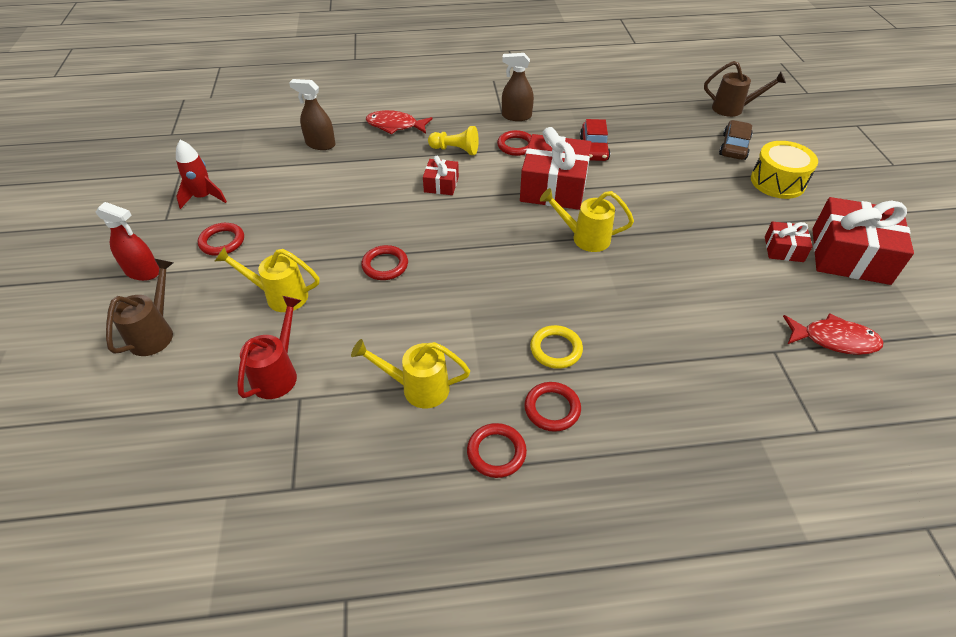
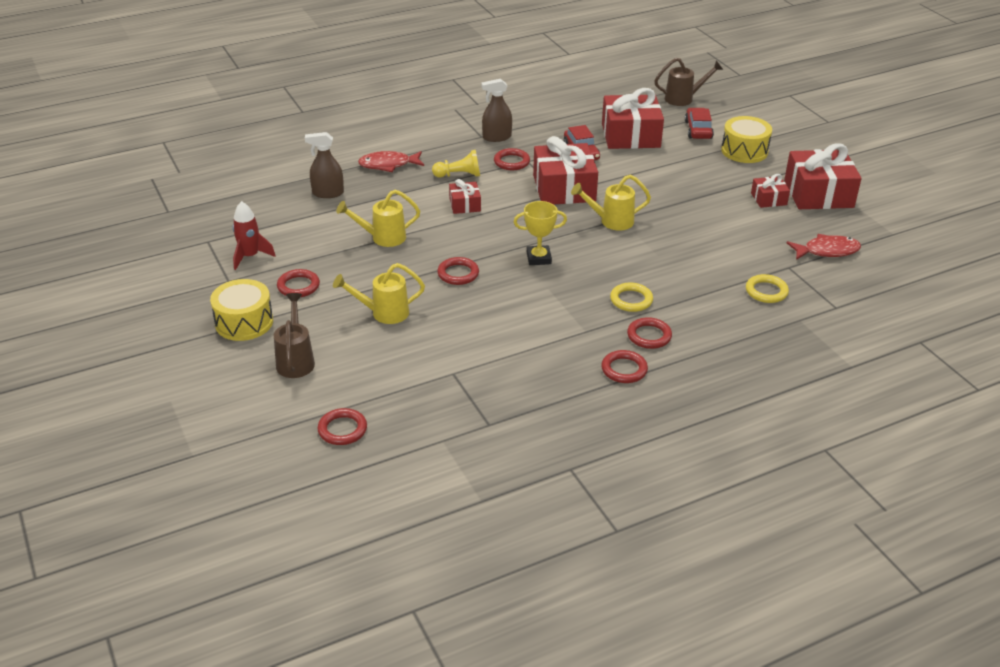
camera: 20 degrees left, 10 degrees down
(133, 443) = (342, 429): none -> red ring
(143, 272) = (244, 322): red spray bottle -> yellow drum
(278, 373) = (424, 362): red watering can -> none
(418, 388) = (541, 346): yellow watering can -> yellow watering can (383, 238)
(480, 266) = (538, 258): none -> yellow trophy
(656, 140) = (630, 135): none -> red gift
(730, 381) = (766, 291): none -> yellow ring
(734, 147) = (698, 130): brown car -> red car

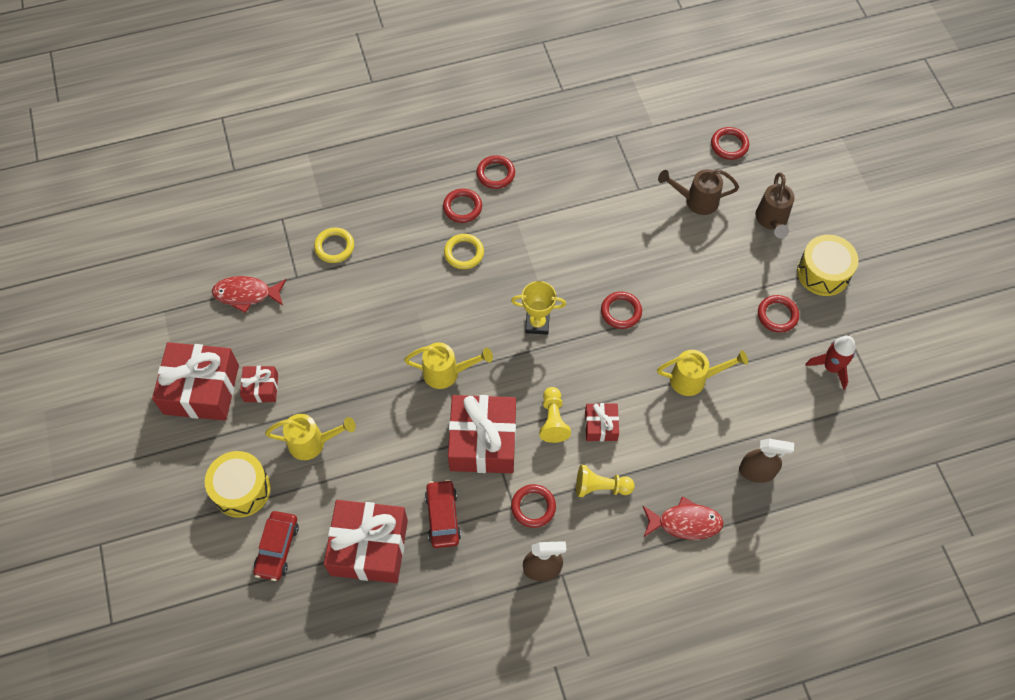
camera: 170 degrees left, 25 degrees up
(384, 313) = (695, 267): yellow watering can -> yellow watering can (312, 443)
(507, 204) = (553, 420): none -> yellow pawn
(683, 99) = (263, 635): brown watering can -> brown watering can (696, 201)

